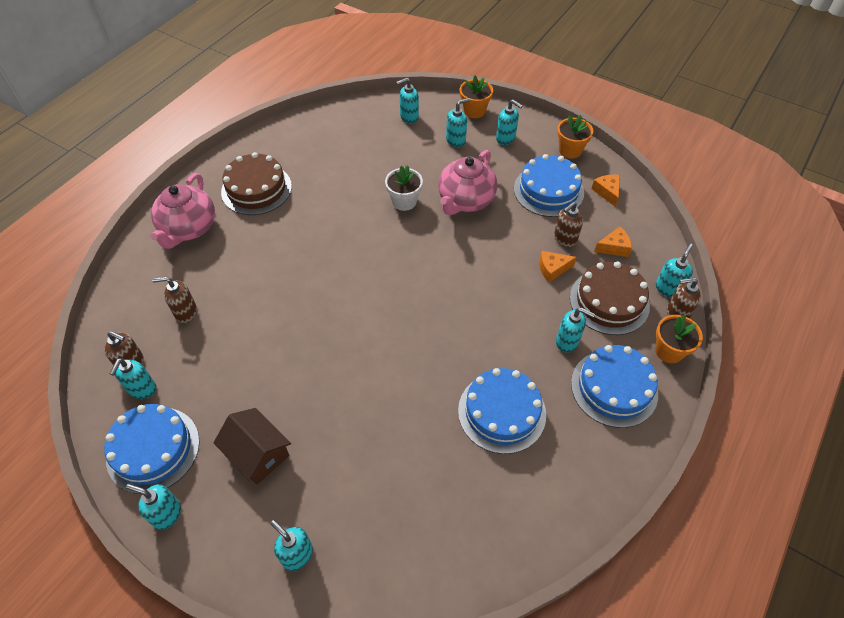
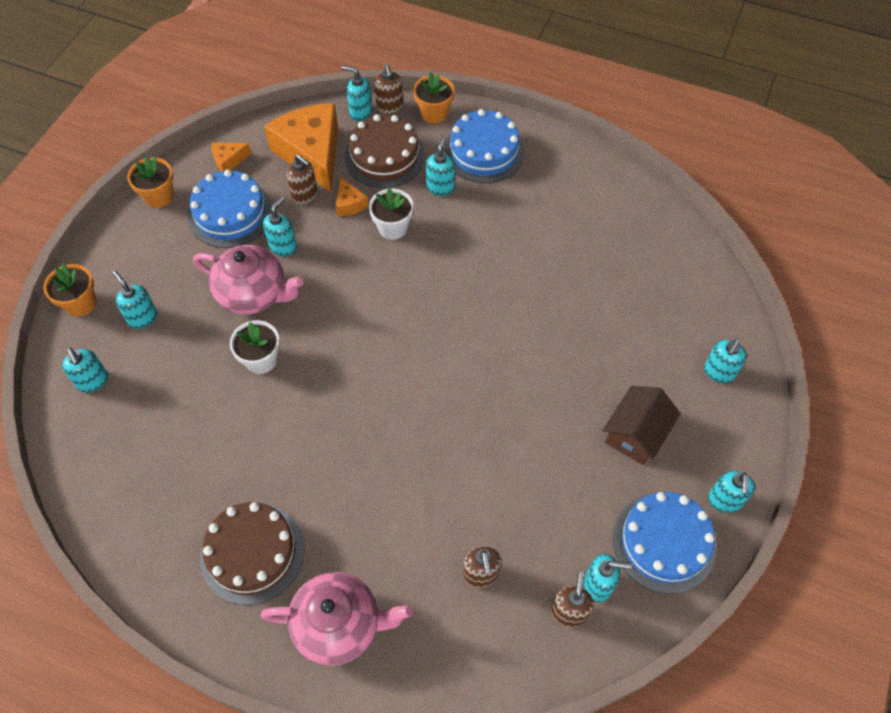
camera: 100 degrees left, 5 degrees up
(502, 412) = (531, 233): blue cake -> none
(506, 138) = (138, 263): turquoise soap dispenser -> turquoise soap dispenser (283, 247)
(521, 297) = (393, 228): none -> white flower pot
(614, 247) = (312, 153): orange cheese -> orange cheese, size x2.31

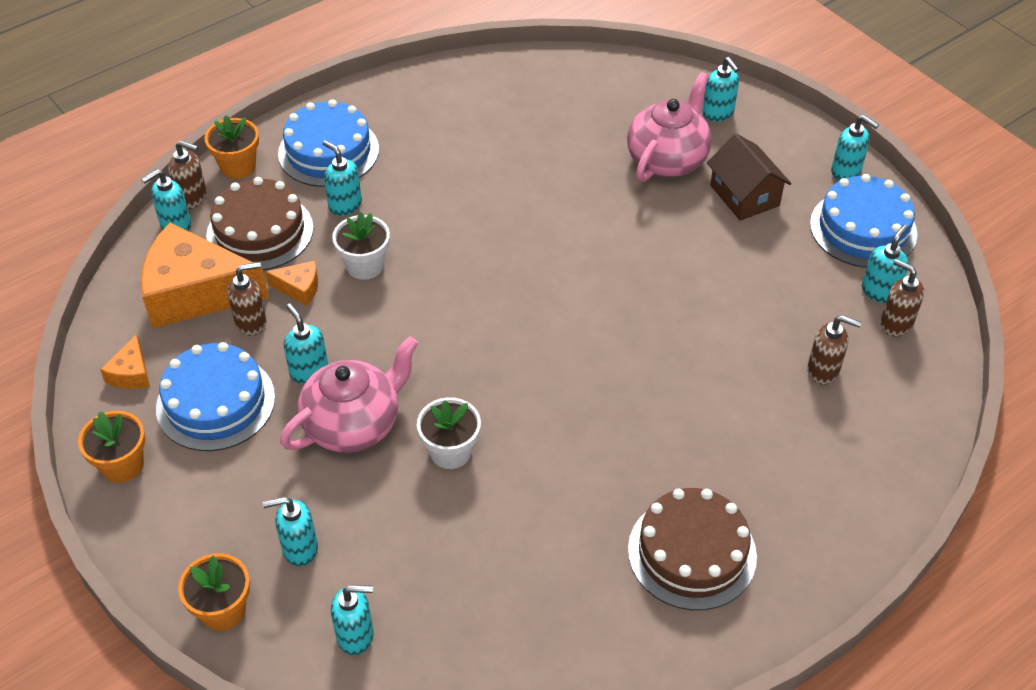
camera: 60 degrees left, 10 degrees down
(339, 625) = (816, 507): pink teapot -> pink teapot (668, 159)

